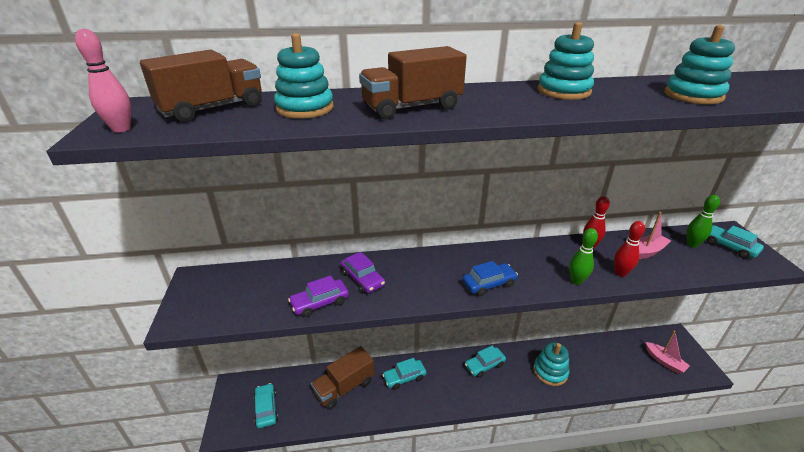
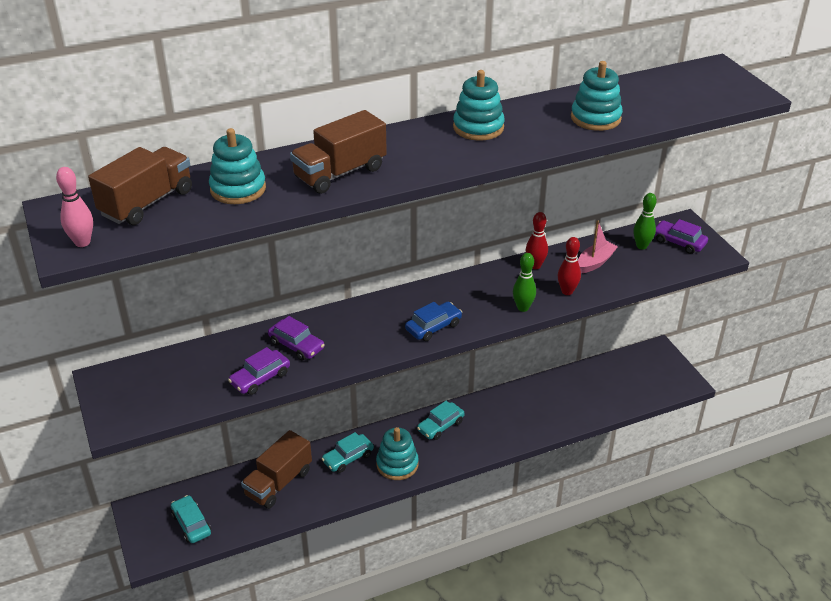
camera: 15 degrees left, 5 degrees up
(550, 371) = (517, 417): turquoise stacking toy -> turquoise stacking toy (397, 464)
(664, 362) = (644, 382): pink boat -> none
(729, 246) = (678, 242): turquoise car -> purple car

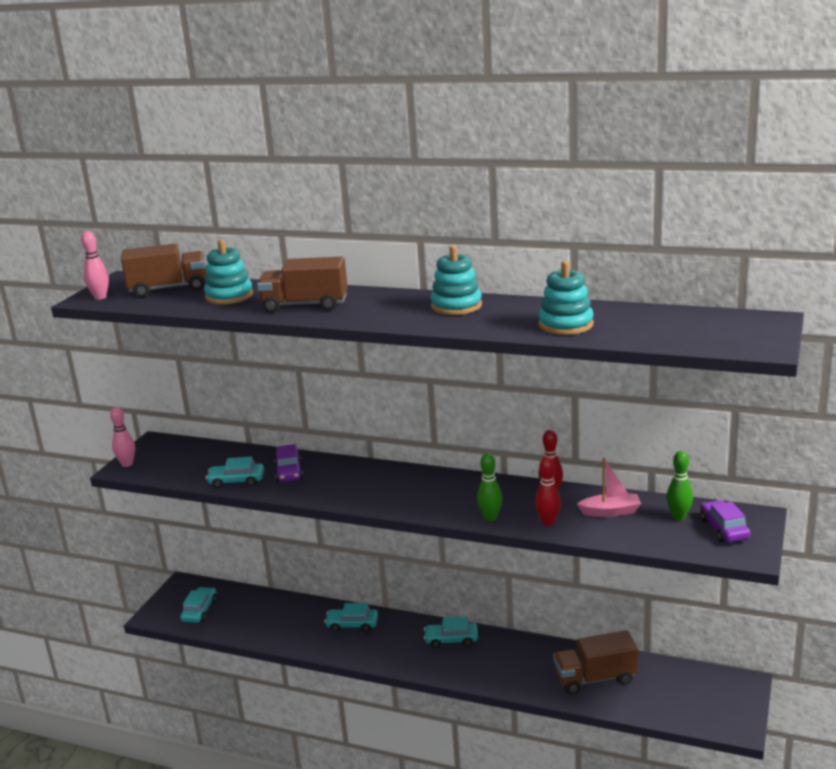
camera: 45 degrees right, 15 degrees down
(112, 416) = (127, 464): none -> pink bowling pin
(260, 378) = (236, 481): purple car -> turquoise car
(278, 483) = (284, 615): brown truck -> brown truck (595, 678)
(397, 464) = (381, 649): turquoise stacking toy -> none
(433, 327) = (399, 500): blue car -> none

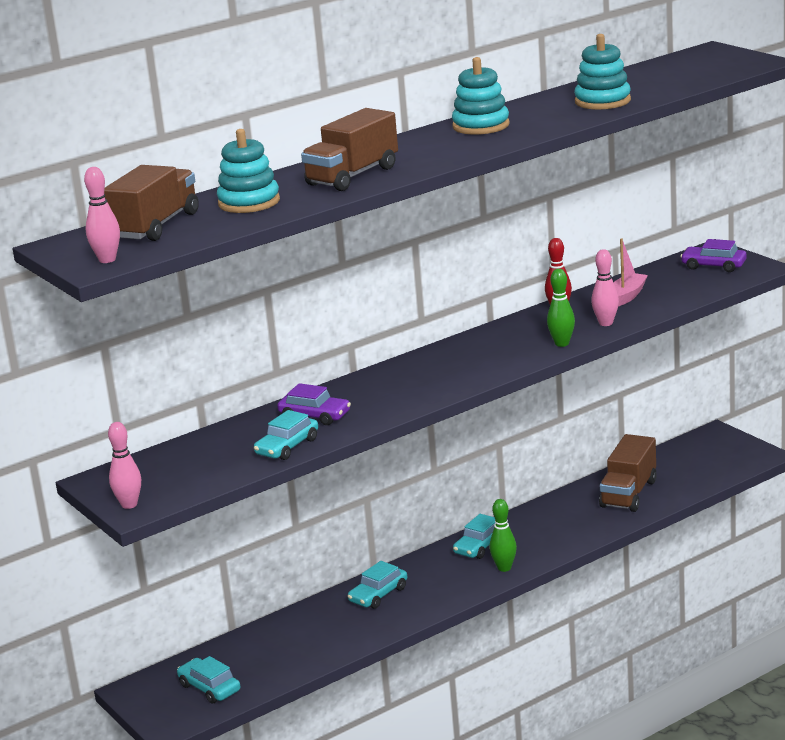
camera: 55 degrees left, 0 degrees up
(548, 522) = (606, 323): red bowling pin -> pink bowling pin
(678, 517) = (673, 275): green bowling pin -> green bowling pin (504, 568)

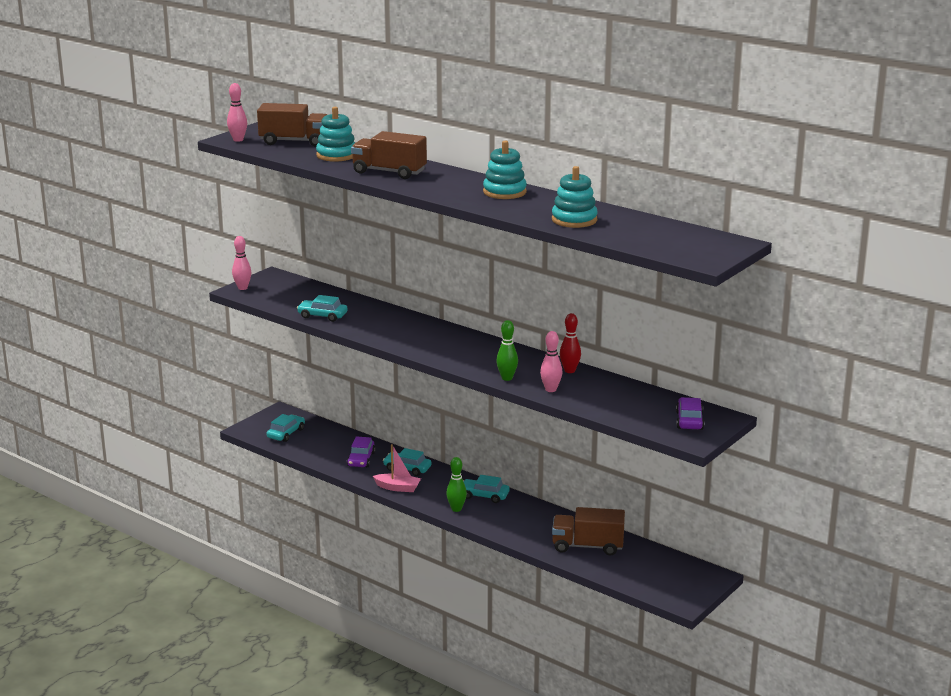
camera: 70 degrees right, 0 degrees up
(315, 416) = (368, 317): purple car -> purple car (361, 459)
(626, 296) = (607, 392): pink boat -> pink boat (398, 488)

